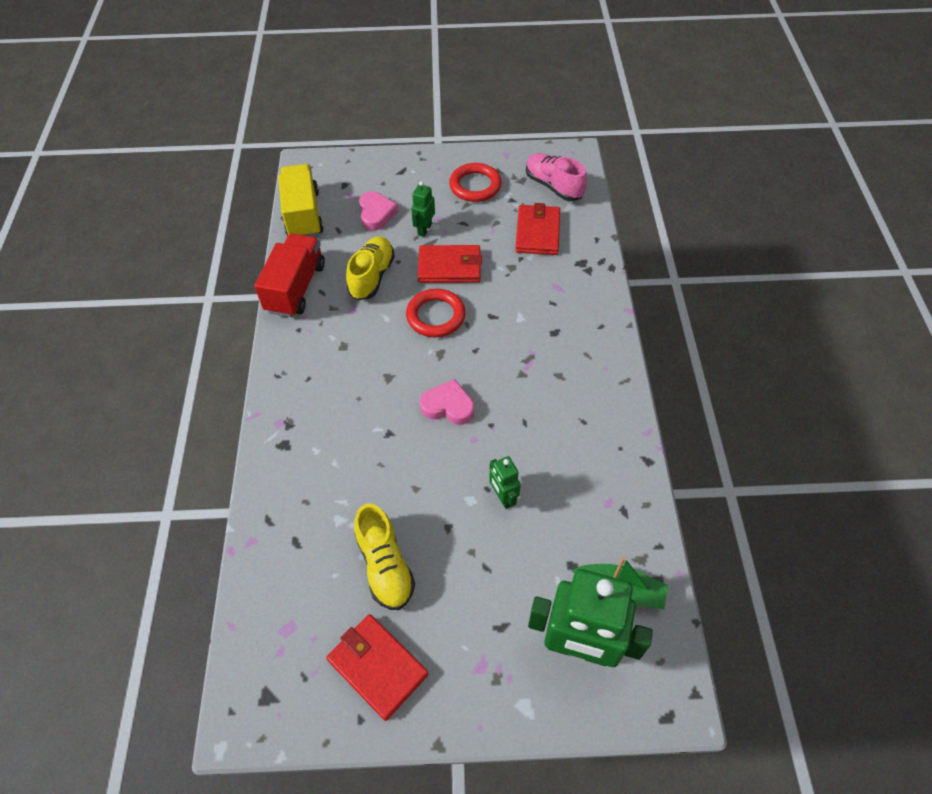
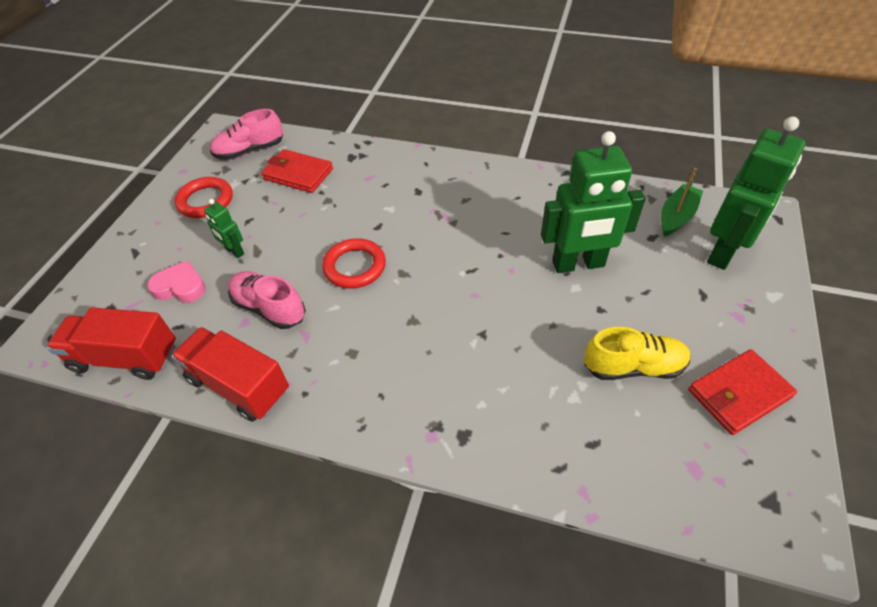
camera: 70 degrees left, 5 degrees down
(303, 215) = (126, 357): yellow truck -> red truck
(372, 276) = (269, 308): yellow shoe -> pink shoe
(448, 406) = (468, 280): pink heart -> none
(450, 267) = (298, 243): red wallet -> none
(503, 497) = (578, 264): green robot -> green robot, size x2.15

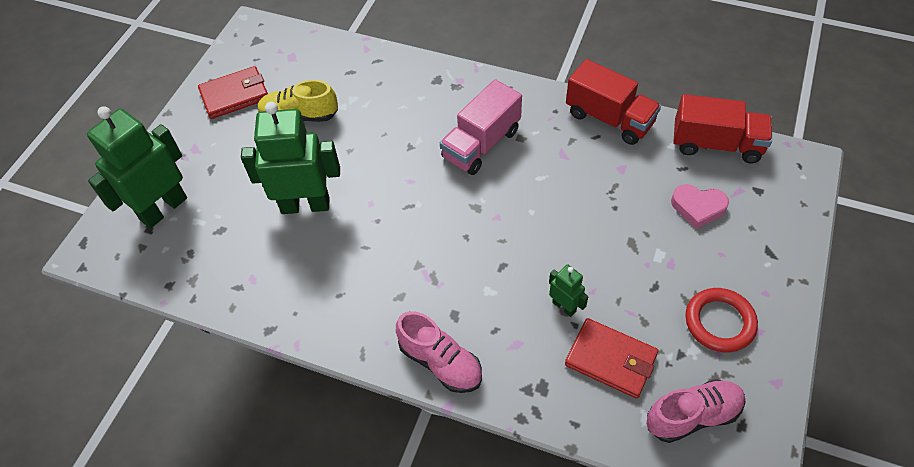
camera: 175 degrees left, 5 degrees up
(234, 251) = (656, 245): green robot -> green robot (564, 306)
(269, 308) = (601, 180): pink shoe -> pink shoe (440, 362)
(355, 266) = (524, 217): red ring -> none
(399, 342) = (481, 144): none -> pink truck
(676, 216) = (181, 253): green boat -> none

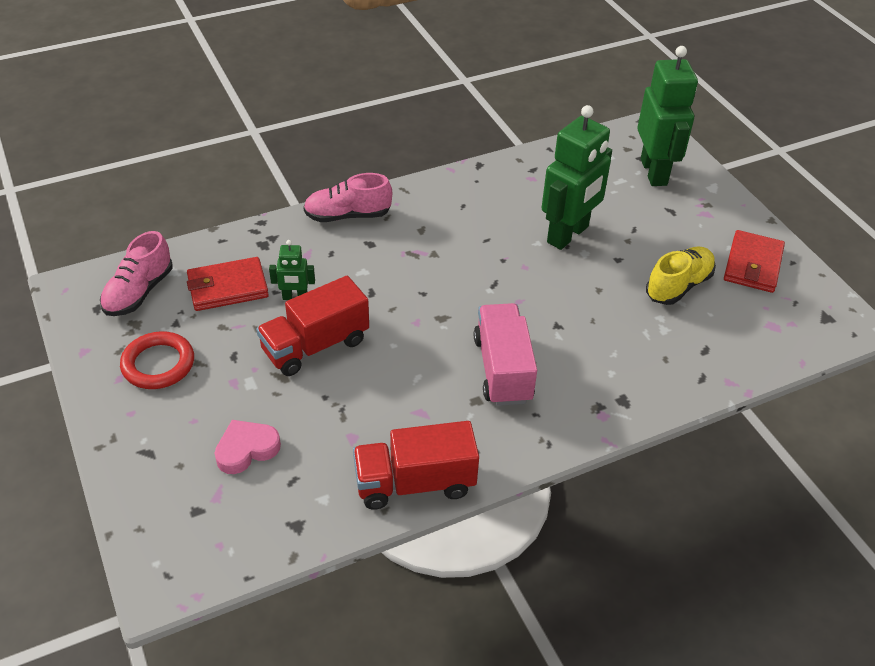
camera: 130 degrees right, 10 degrees down
(716, 144) = (278, 534): red truck -> red truck (315, 345)

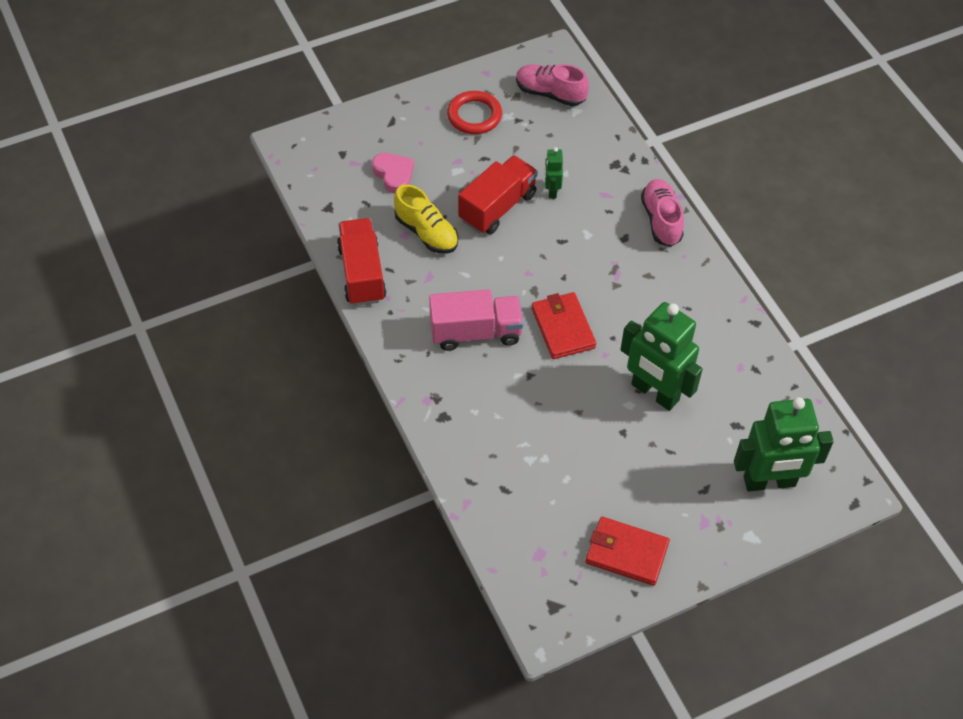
camera: 90 degrees right, 10 degrees up
(227, 287) = (560, 146): red wallet -> red wallet (563, 328)
(315, 345) = (497, 207): red truck -> red truck turned 75 degrees clockwise
(678, 286) = (589, 480): yellow shoe -> yellow shoe (426, 233)

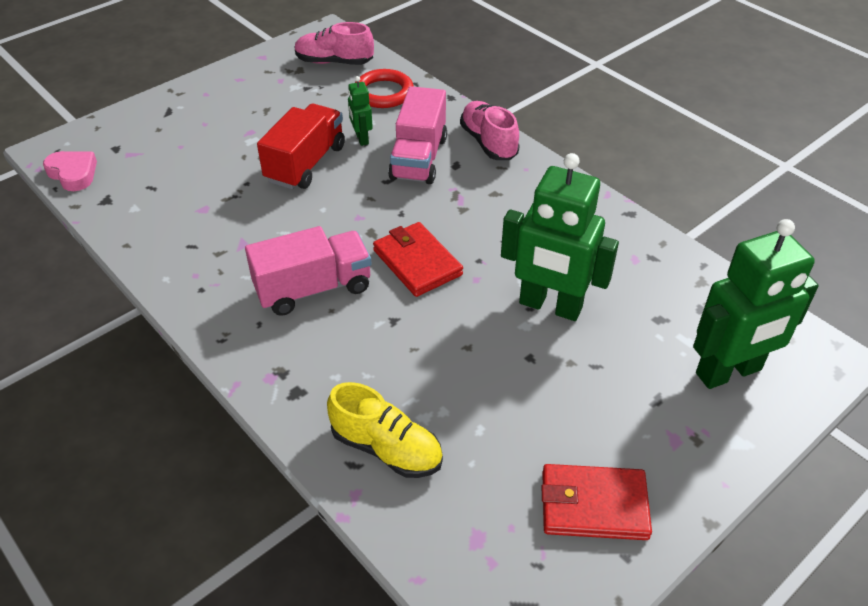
camera: 15 degrees left, 10 degrees down
(362, 273) = (158, 257): red truck -> none
(394, 174) = (179, 156): pink heart -> pink heart (73, 174)
(426, 233) = (229, 202): yellow shoe -> yellow shoe (386, 448)
(474, 116) = (259, 92): red ring -> red ring (383, 93)
(595, 223) = (419, 158): none -> pink truck

